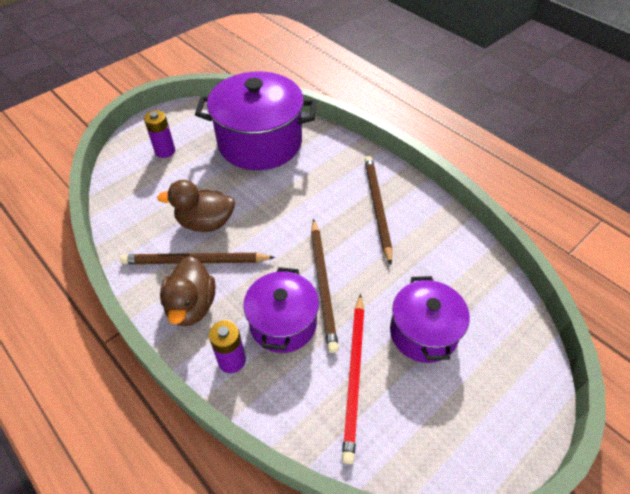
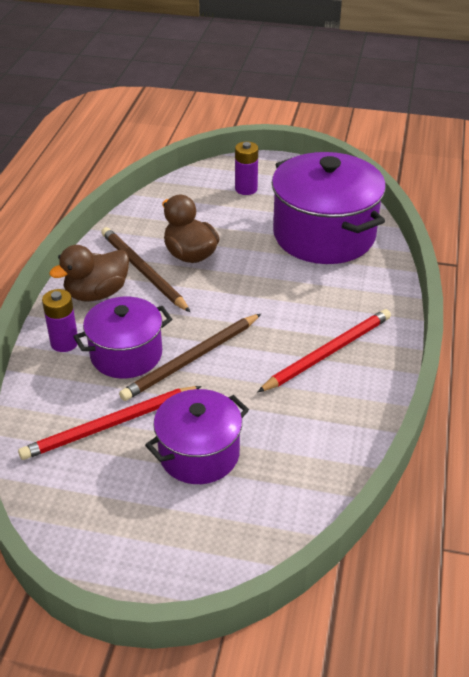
camera: 55 degrees right, 10 degrees down
(377, 207) = (328, 352): brown pencil -> red pencil

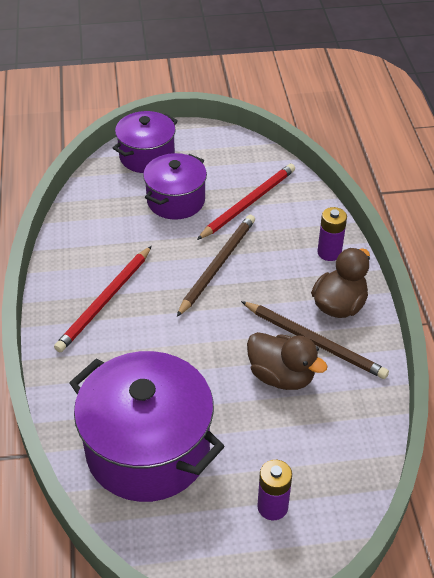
camera: 160 degrees right, 5 degrees up
(126, 354) = (272, 256): purple pot -> purple pot (147, 156)

